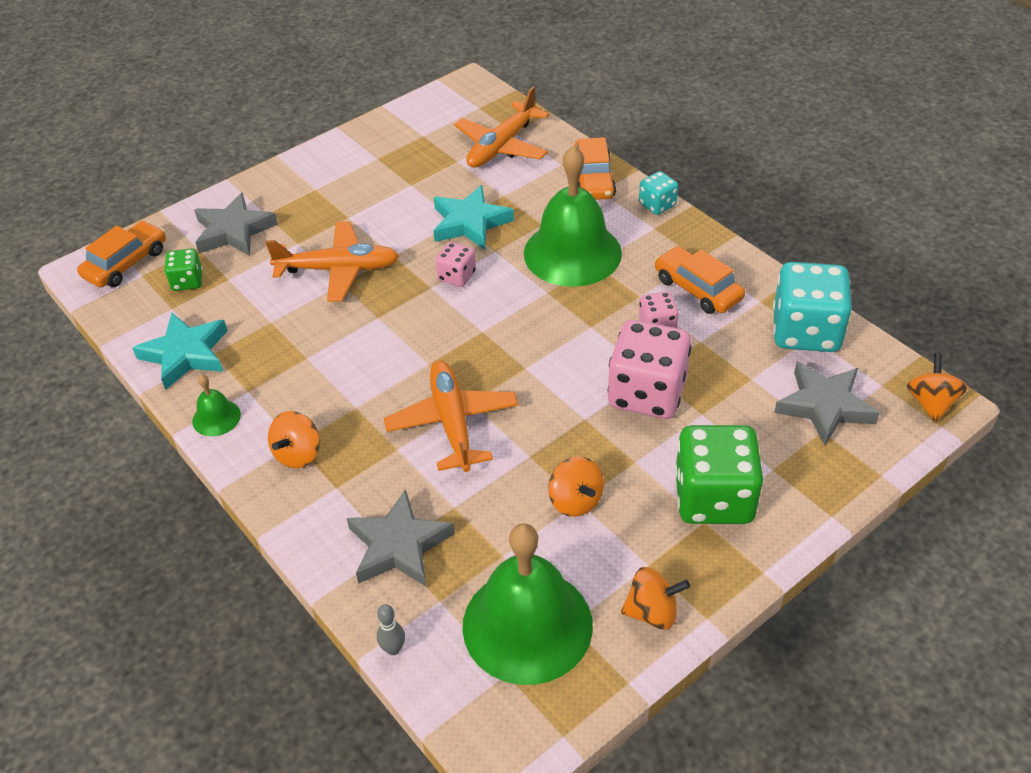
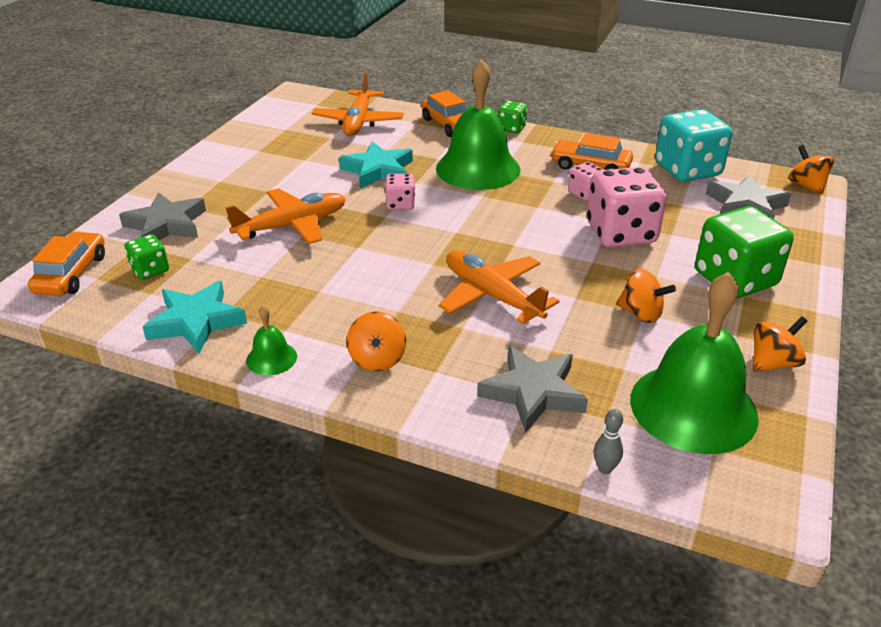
camera: 30 degrees left, 10 degrees down
(657, 205) = (511, 128): turquoise dice -> green dice

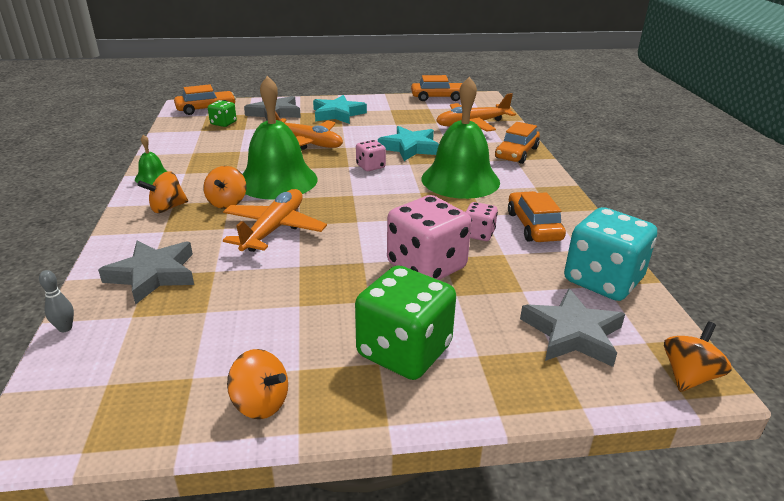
camera: 60 degrees right, 5 degrees down
(196, 322) = (179, 148): turquoise star -> turquoise star (337, 114)
(262, 115) = (438, 97): none -> orange car
(511, 128) = (550, 177): green dice -> none
(641, 314) = (296, 304): orange spinning top -> orange spinning top (227, 202)
(693, 407) = (163, 361): green bell -> green bell (277, 180)

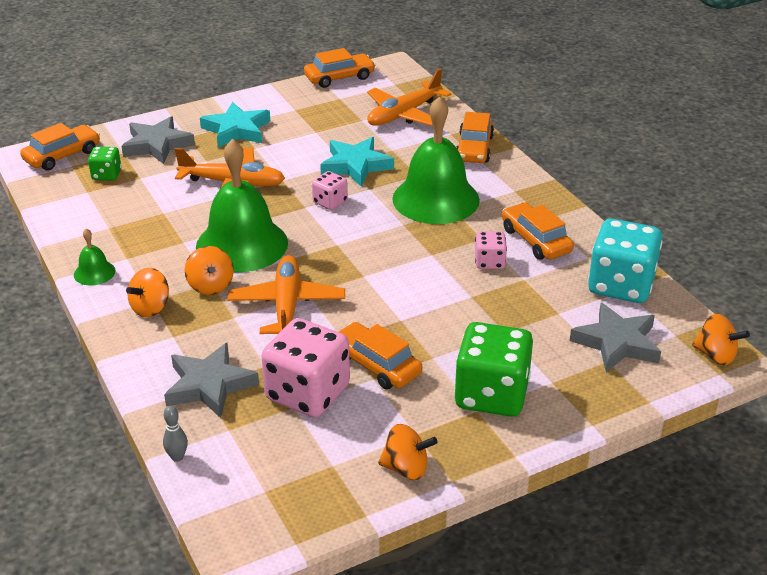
camera: 20 degrees left, 5 degrees up
(311, 294) = (376, 365): none -> orange car
(426, 266) = (462, 310): pink dice -> pink dice (307, 393)
(688, 376) = (716, 355): orange spinning top -> orange spinning top turned 105 degrees clockwise

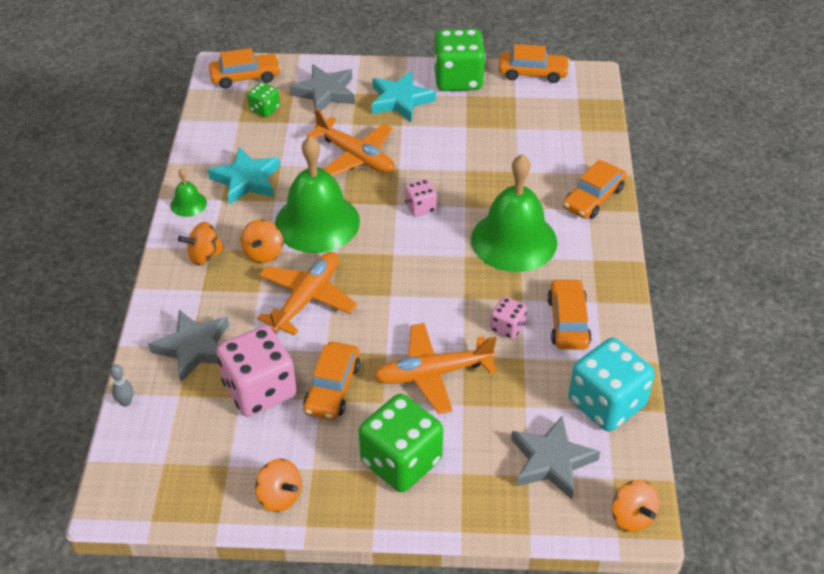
camera: 30 degrees right, 10 degrees up
(276, 100) = (458, 79): none -> green dice
(356, 165) = (472, 177): turquoise star -> turquoise star (246, 180)
(376, 365) = (332, 388): orange car -> orange car turned 150 degrees counterclockwise
(404, 114) = (559, 136): orange plane -> orange plane (433, 374)

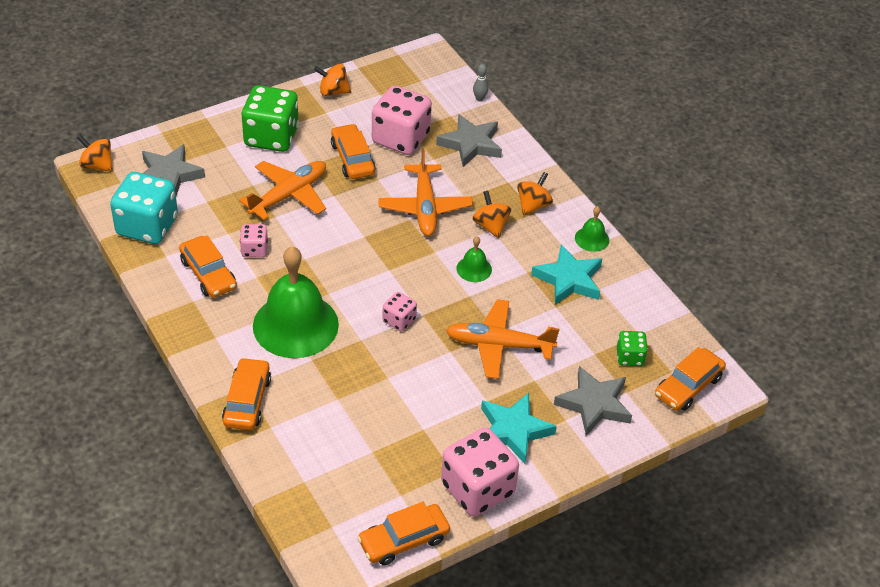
camera: 145 degrees right, 0 degrees up
(317, 222) = (474, 269): green bell -> green bell, size x0.43
(458, 79) = (477, 489): green dice -> pink dice

